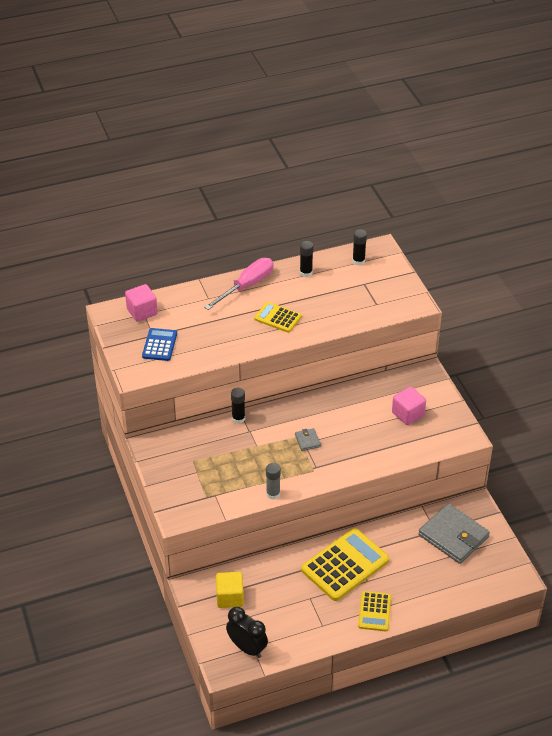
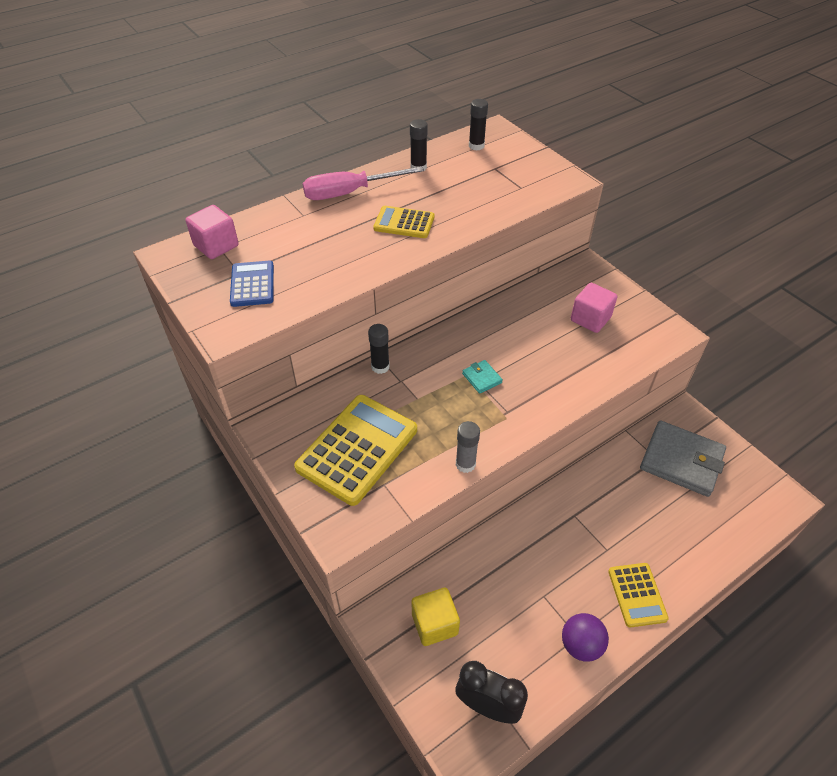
camera: 15 degrees left, 5 degrees up
(247, 286) = (349, 193): pink screwdriver -> pink screwdriver turned 135 degrees counterclockwise
(307, 441) = (481, 378): grey wallet -> turquoise wallet
(322, 630) = (580, 645): none -> purple ball
(345, 565) = (569, 533): yellow calculator -> yellow calculator (357, 449)

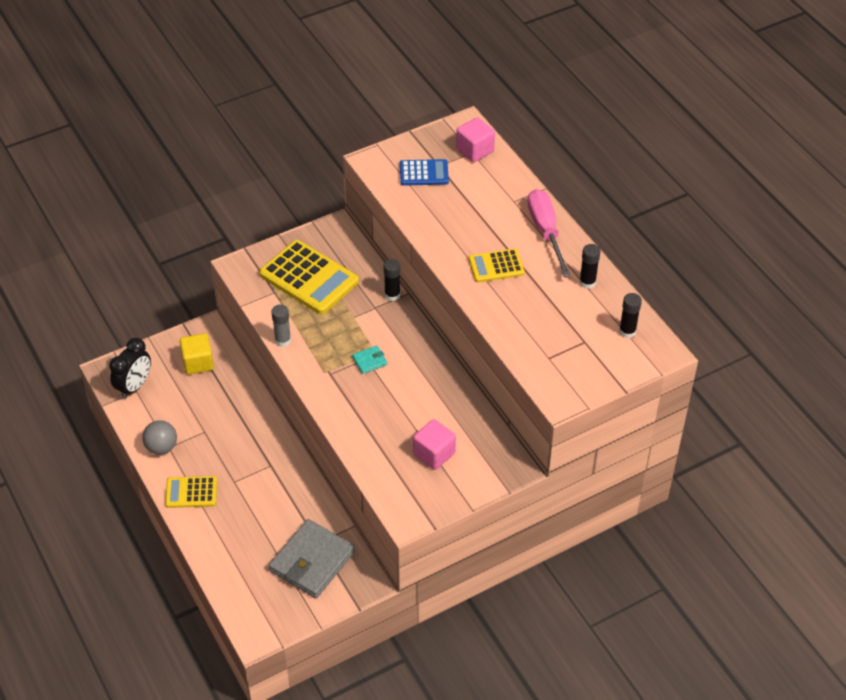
camera: 95 degrees right, 0 degrees up
(404, 223) = (496, 266): yellow calculator -> yellow calculator turned 120 degrees counterclockwise
(580, 645) = (161, 447): purple ball -> grey ball

